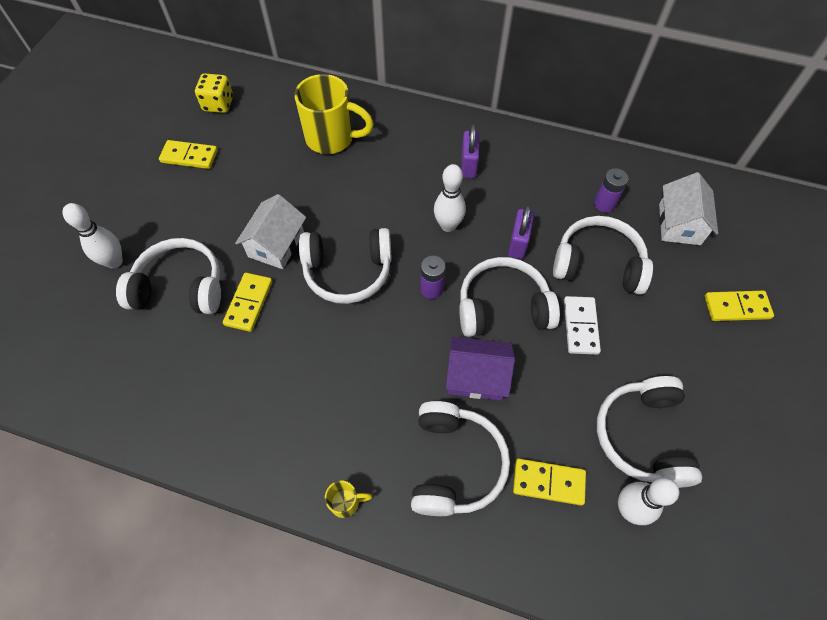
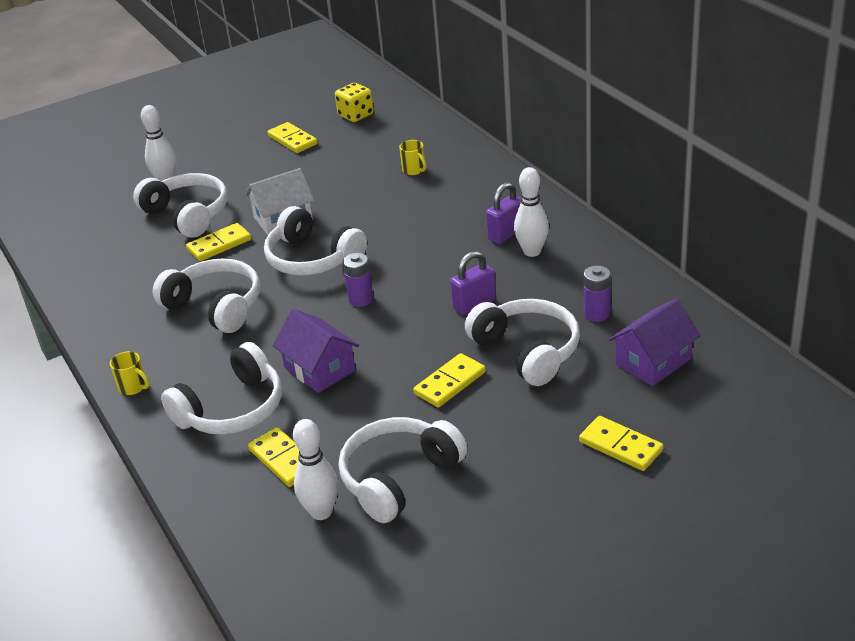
camera: 45 degrees right, 25 degrees down
(332, 138) = (414, 170): yellow mug -> yellow mug, size x0.44
(448, 225) = (431, 266): white bowling pin -> white bowling pin (532, 252)
(503, 307) = (401, 338): white headphones -> white headphones (215, 306)
(580, 326) = (450, 383): white domino -> yellow domino
(679, 224) = (653, 362): white house -> purple house

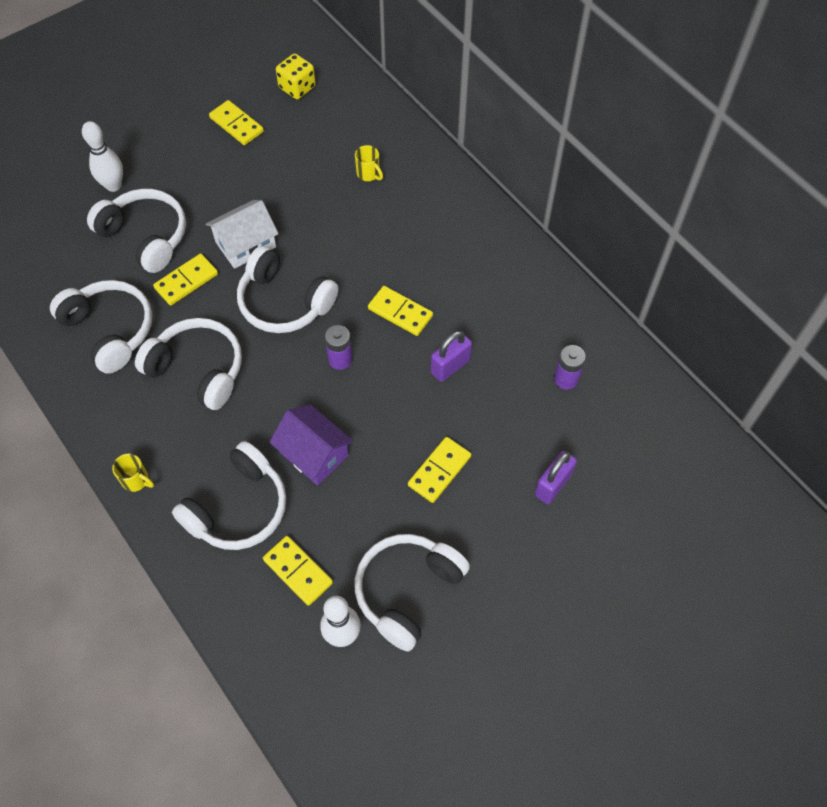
camera: 10 degrees left, 25 degrees up
(506, 234) = (470, 268): purple padlock -> purple padlock (553, 485)
(527, 351) = (506, 429): white headphones -> white headphones (110, 330)
(532, 252) = (497, 294): white bowling pin -> none
(620, 446) = (601, 547): yellow domino -> yellow domino (400, 312)
(653, 362) = (622, 441): purple house -> none

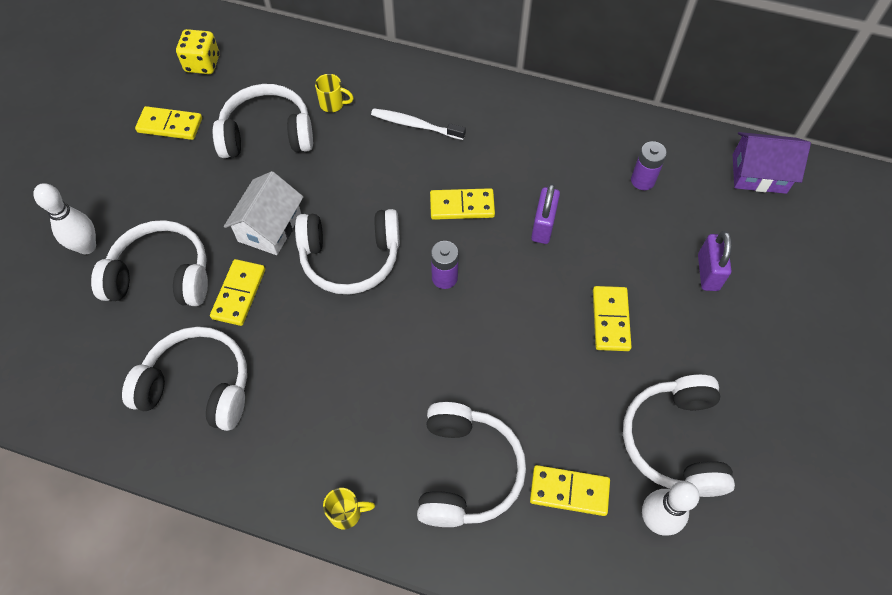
camera: 35 degrees left, 0 degrees up
(198, 369) = (319, 368): white headphones -> white headphones (267, 134)
(314, 454) = (492, 375): purple house -> purple house (759, 174)
(418, 227) = (415, 125): none -> white toothbrush

